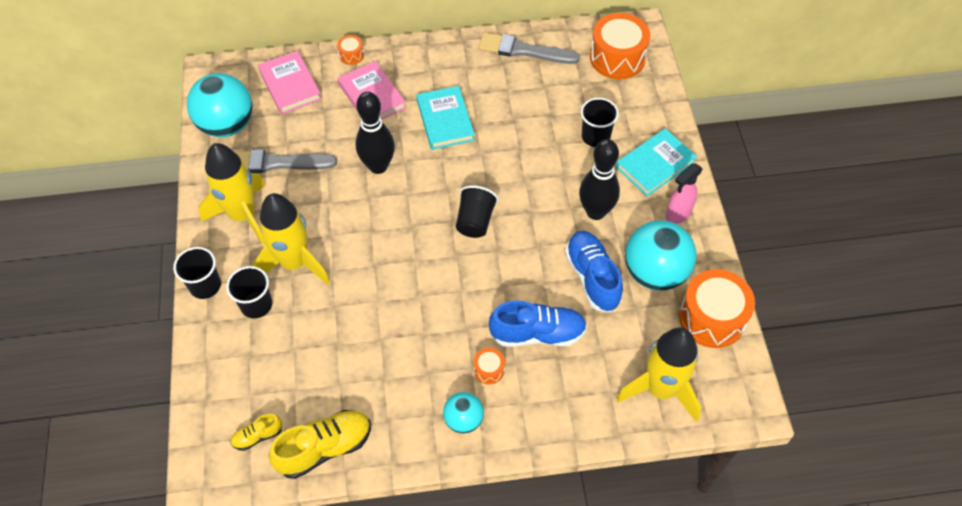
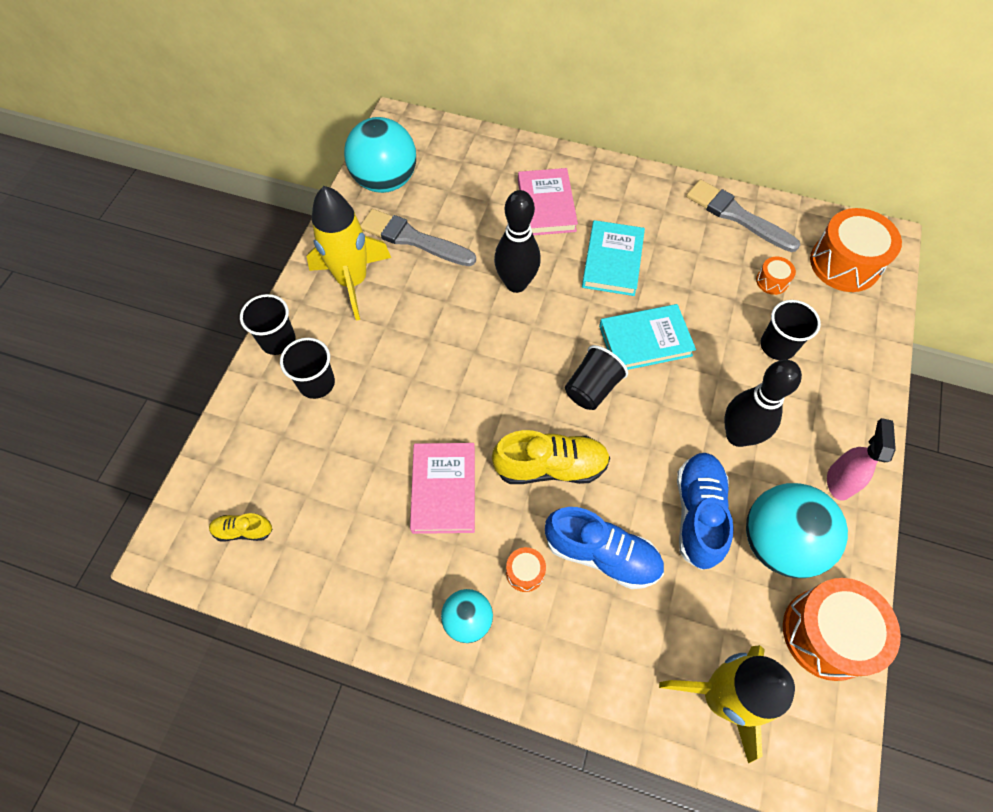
camera: 25 degrees right, 5 degrees up
(290, 85) = (468, 163): pink book -> pink book (444, 489)
(294, 263) = (377, 354): yellow rocket -> none
(324, 448) = (303, 579): yellow shoe -> yellow shoe (550, 466)
(351, 55) = (546, 154): orange drum -> orange drum (772, 281)
(655, 165) = (836, 408): turquoise book -> turquoise book (645, 341)
(678, 214) = (839, 481): pink spray bottle -> pink spray bottle turned 120 degrees clockwise

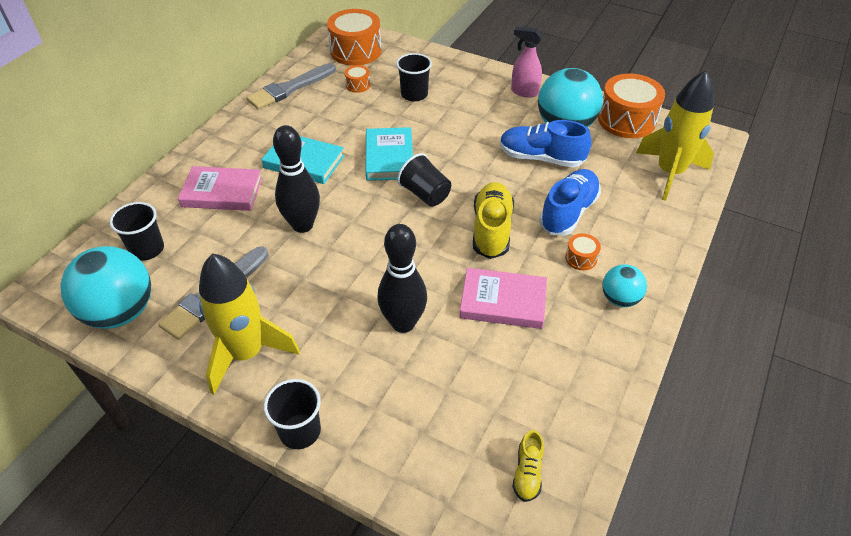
camera: 80 degrees left, 15 degrees down
(316, 383) = (367, 395): black cup -> black cup (147, 249)
(738, 435) = (482, 127): black bowling pin -> black bowling pin (403, 323)

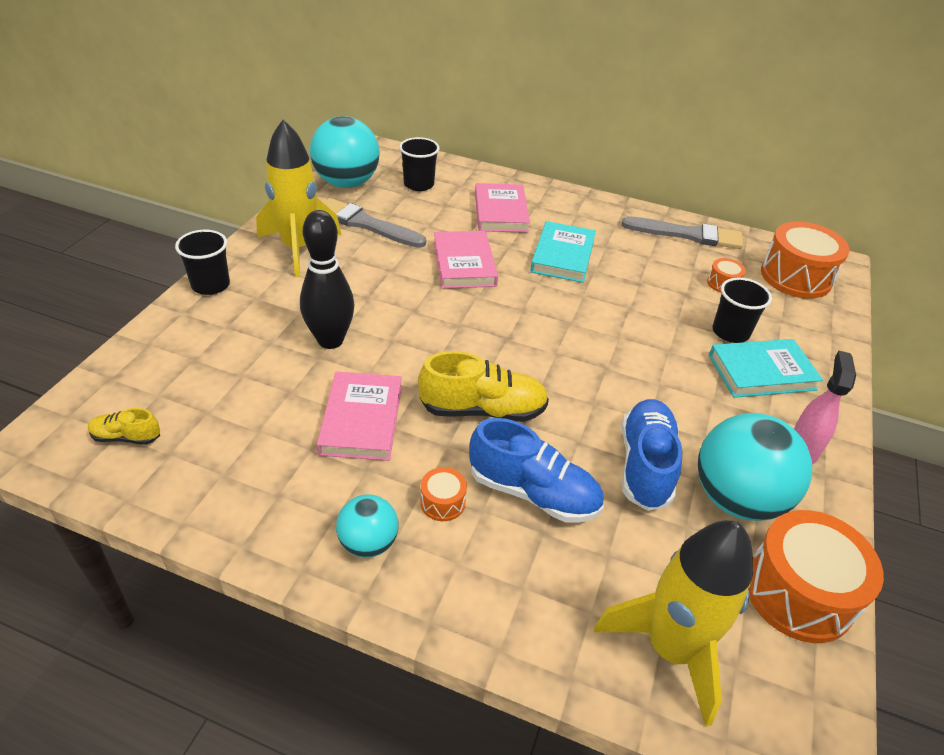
camera: 80 degrees right, 5 degrees down
(290, 88) = (687, 234): grey brush -> grey brush turned 150 degrees clockwise
(302, 225) = (464, 264): black bowling pin -> pink book
(389, 157) = (592, 317): turquoise book -> turquoise book (761, 372)
(425, 194) = (534, 349): black cup -> none

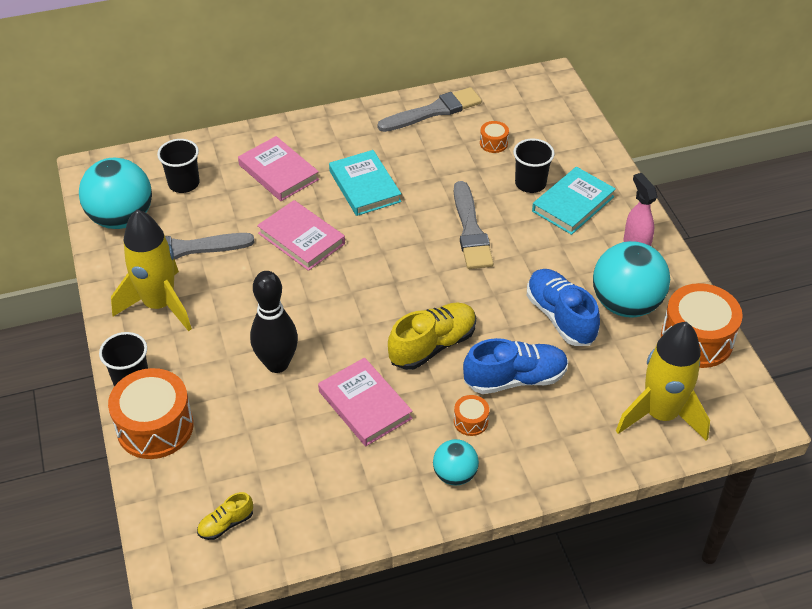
camera: 35 degrees left, 5 degrees up
(627, 337) = (470, 230): none -> grey brush
(795, 277) = (535, 107): orange drum -> orange drum (155, 427)

